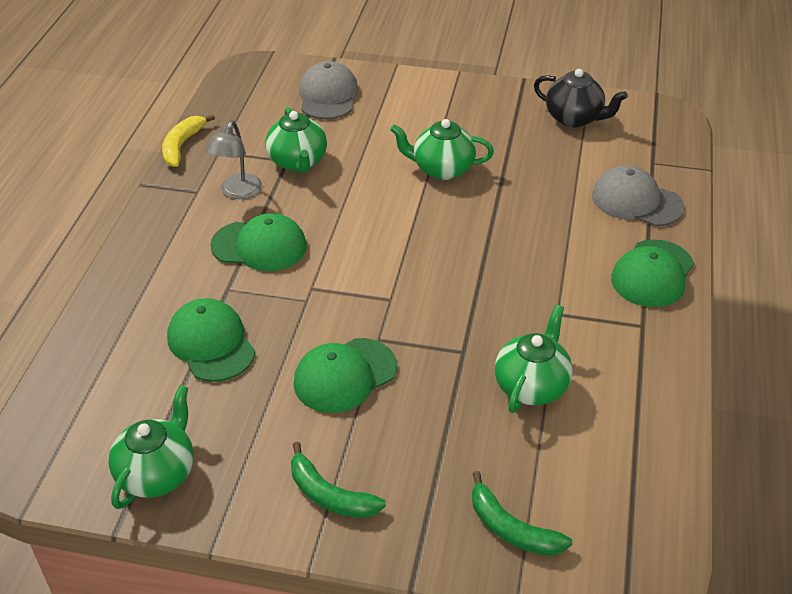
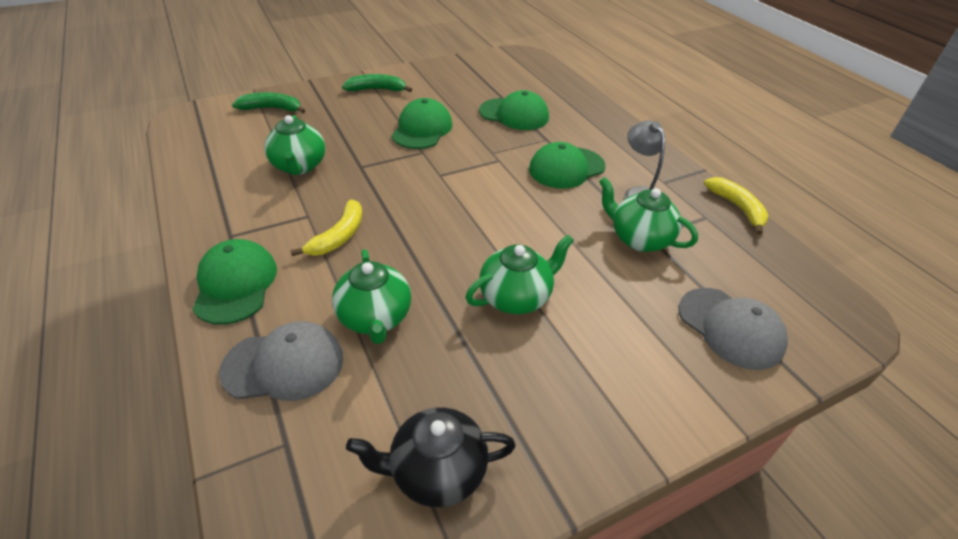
camera: 140 degrees right, 0 degrees up
(158, 473) = (465, 70): green teapot -> green teapot (375, 318)
(541, 277) = (339, 236): none -> yellow banana

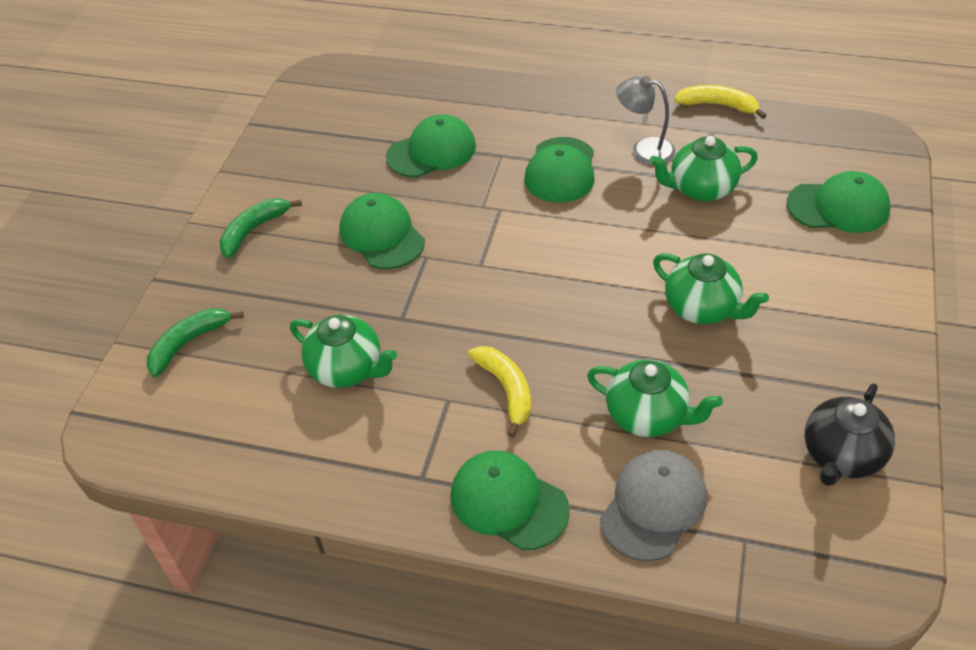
camera: 45 degrees left, 5 degrees up
(516, 297) = (702, 308): green teapot -> green teapot turned 120 degrees clockwise
(730, 328) = (838, 207): grey cap -> green cap

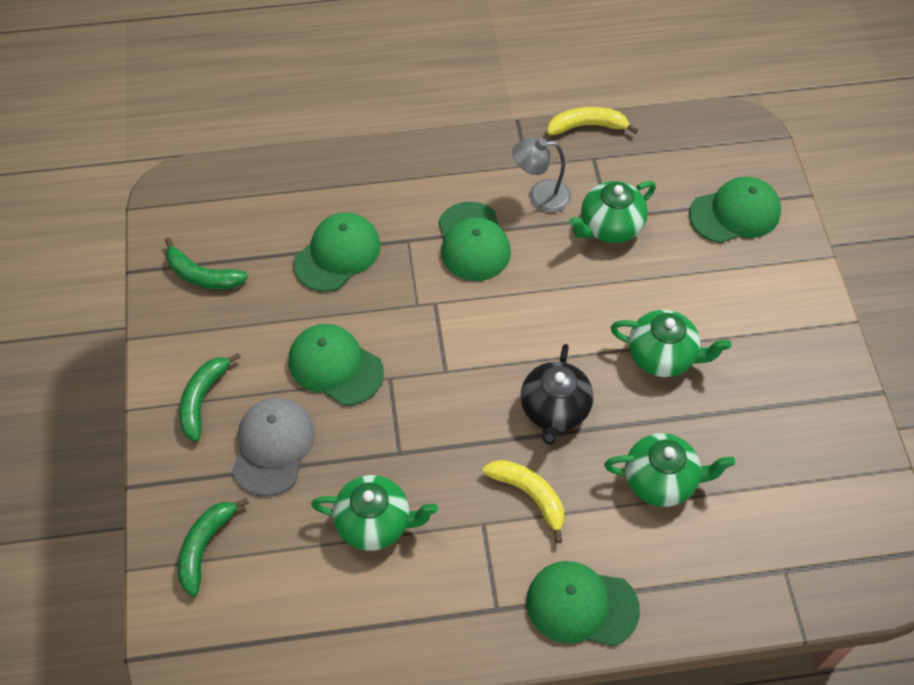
camera: 25 degrees left, 10 degrees up
(307, 140) = (202, 275): none -> green banana
(653, 506) = (701, 566): grey cap -> grey cap (273, 447)
(841, 456) = (828, 466): black teapot -> black teapot (554, 410)

